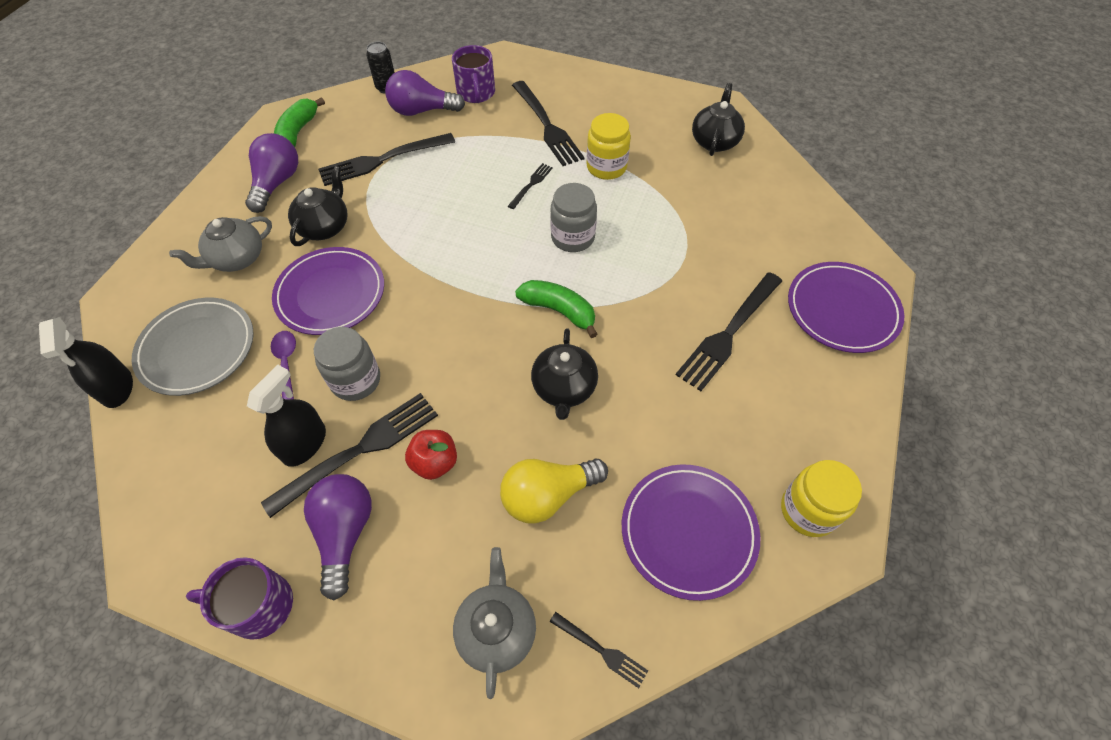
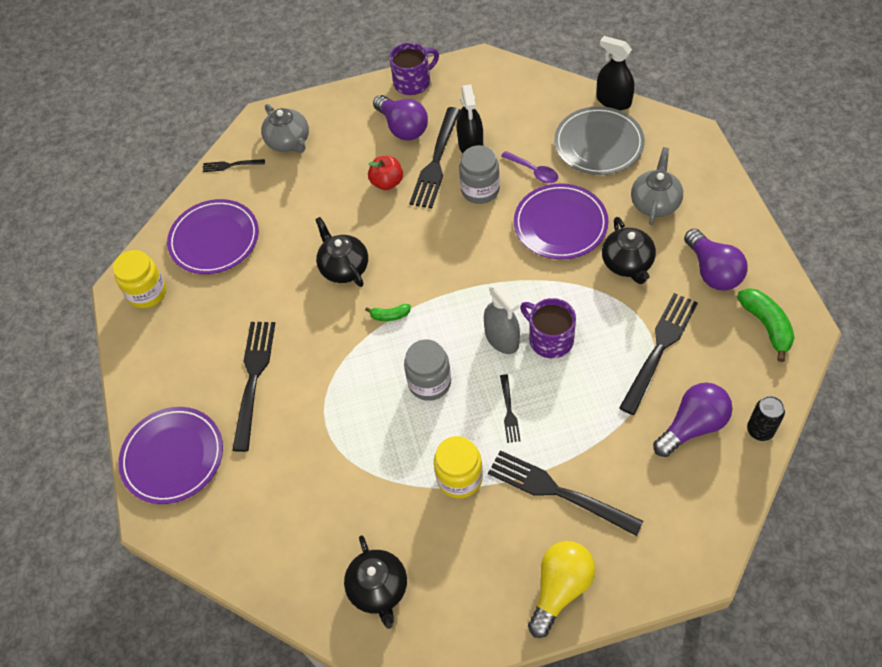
camera: 150 degrees right, 0 degrees up
(476, 93) = (668, 487): purple mug -> purple mug (549, 339)
(484, 234) = (502, 338): none -> grey spray bottle
(548, 495) = (307, 207): yellow light bulb -> yellow light bulb (560, 589)
(559, 311) = (390, 315): green banana -> green banana, size x0.55

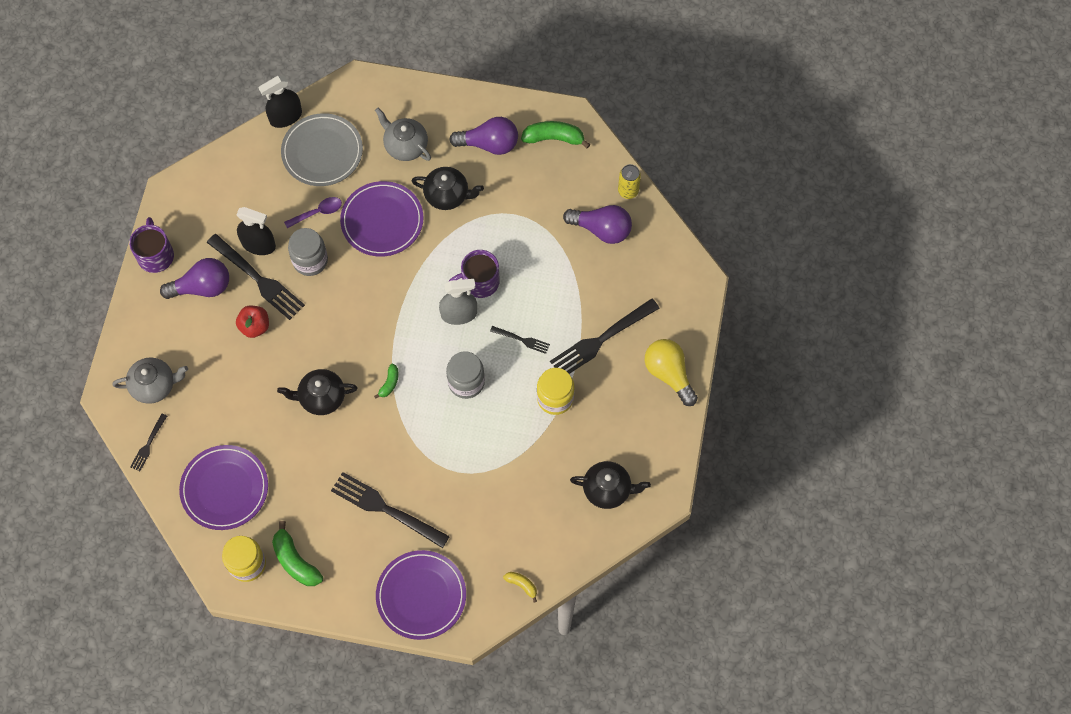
camera: 70 degrees left, 10 degrees up
(166, 329) = (295, 561): none -> green banana
(224, 551) = (522, 585): none -> yellow banana
(659, 349) = (531, 215): black fork -> none
(692, 426) = (601, 229): purple light bulb -> purple light bulb turned 120 degrees clockwise
(760, 430) = (628, 191): black can -> yellow can

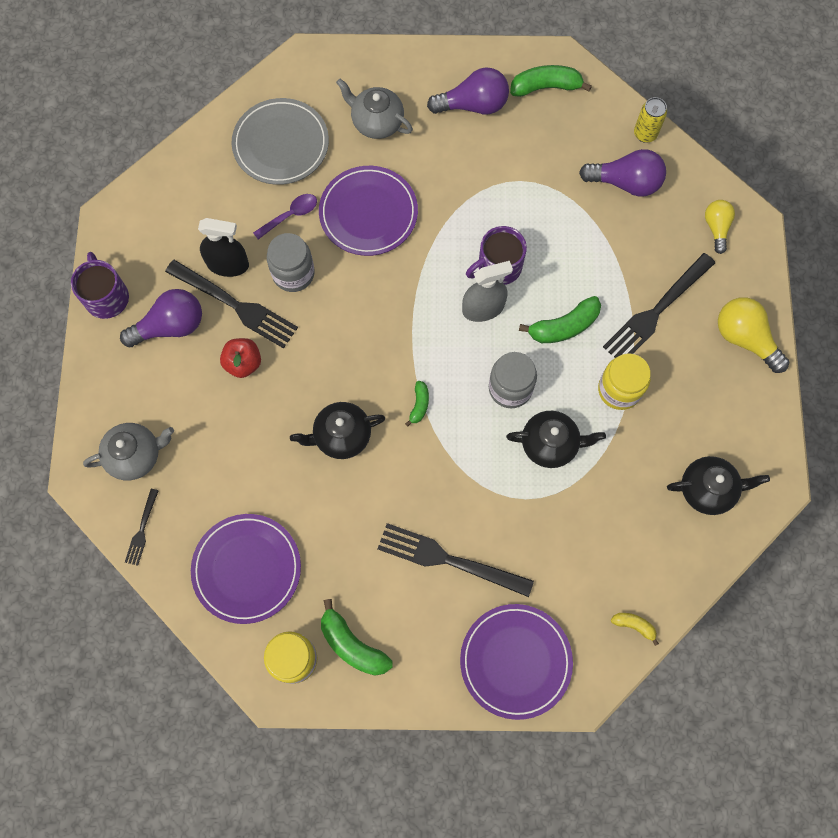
camera: 10 degrees left, 5 degrees up
(286, 117) = (229, 110): black spray bottle -> none
(447, 195) = (438, 171): black teapot -> black teapot (550, 444)
(522, 340) = (564, 326): black fork -> green banana
(668, 279) = (716, 228): none -> yellow light bulb

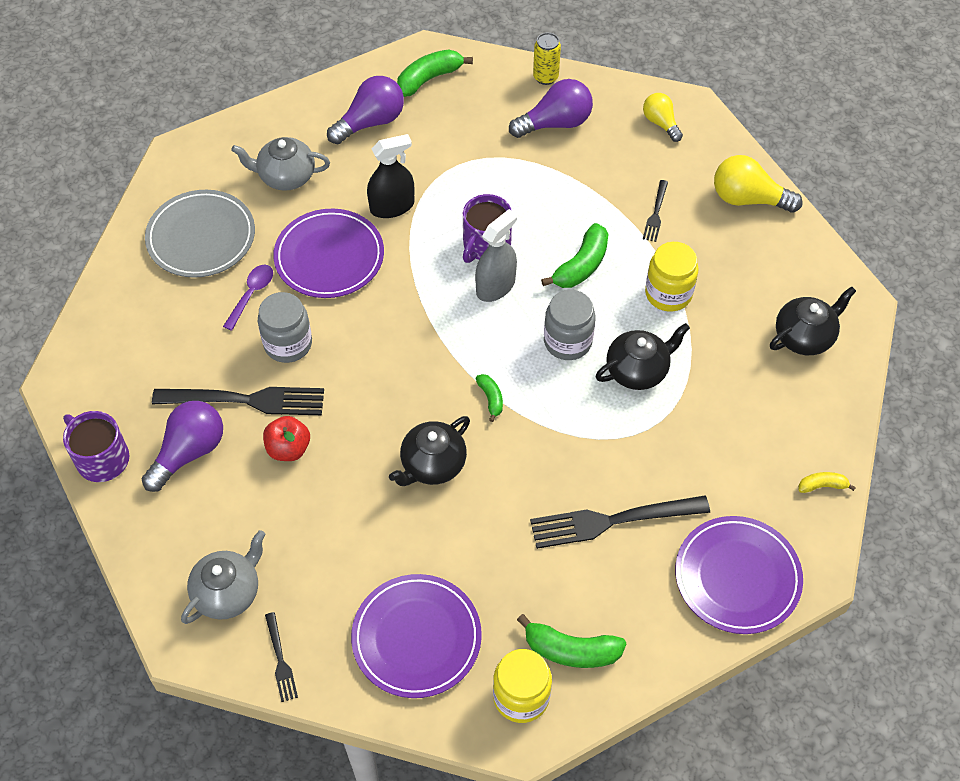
camera: 30 degrees left, 15 degrees down
(228, 264) = (214, 367): black spray bottle -> black spray bottle (392, 206)
(656, 311) = (656, 213): black fork -> black fork, size x0.49

